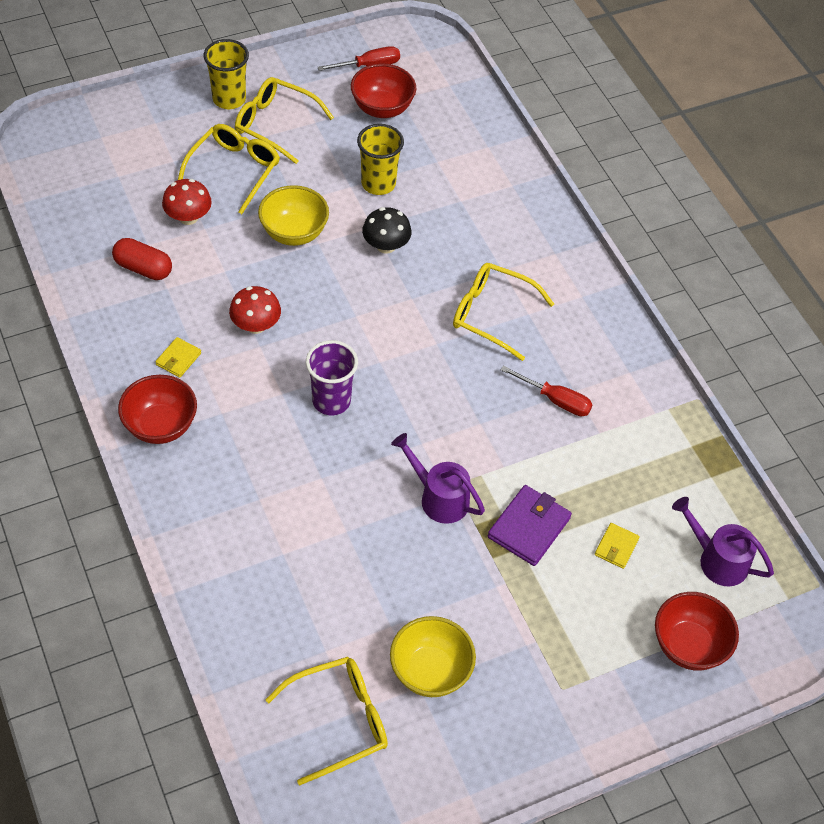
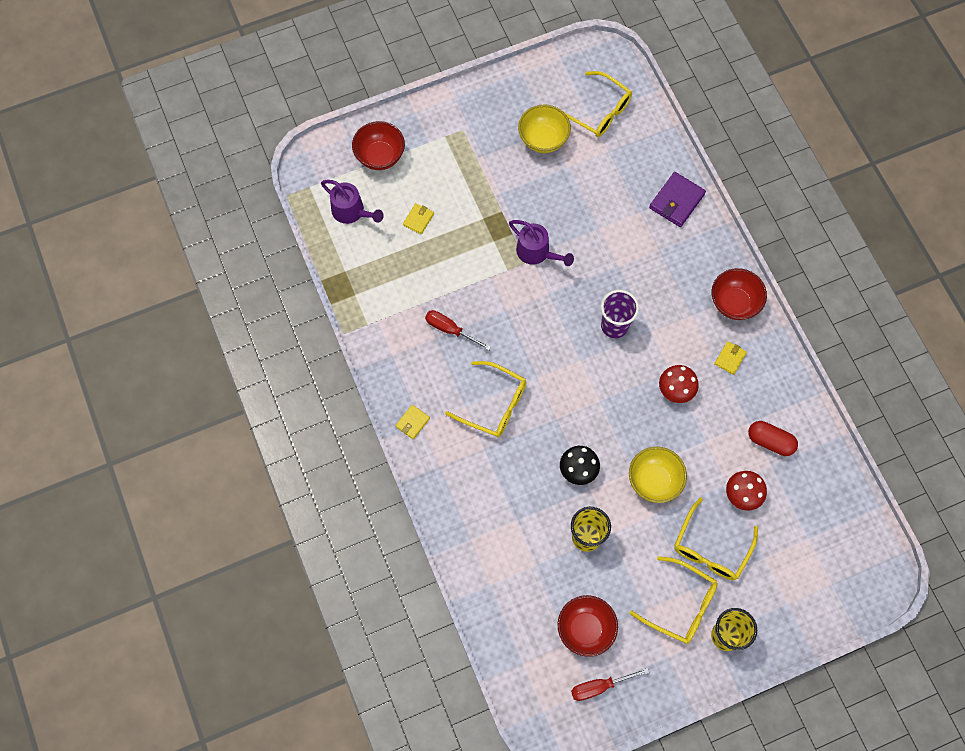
camera: 175 degrees left, 15 degrees up
(338, 721) = (598, 111): yellow glasses -> yellow glasses turned 120 degrees counterclockwise
(529, 527) = (476, 232): purple wallet -> purple wallet (676, 201)
(593, 298) = (412, 422): none -> yellow wallet

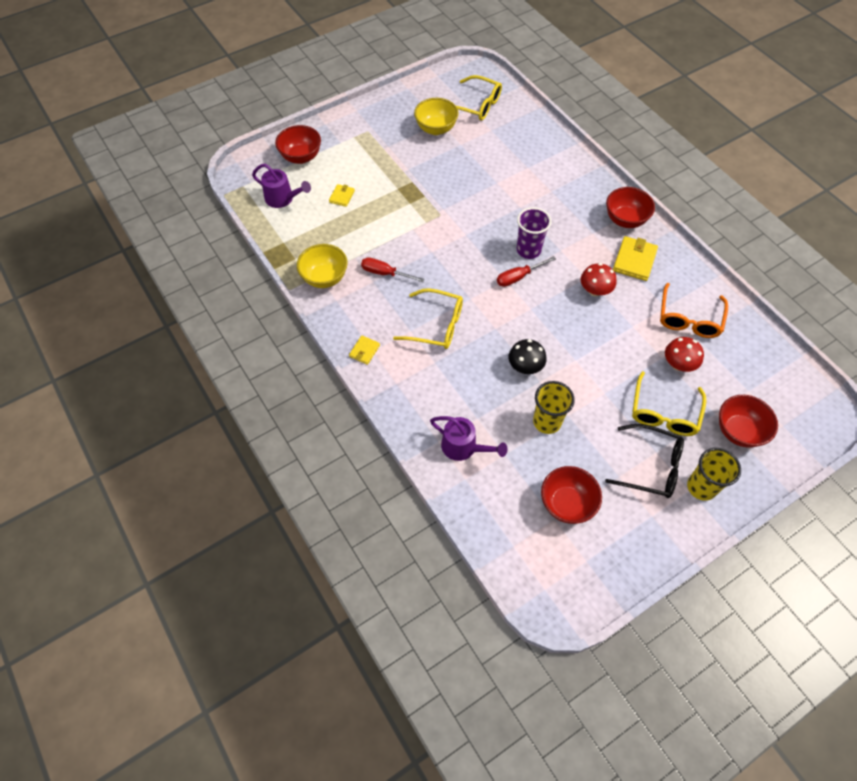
camera: 10 degrees left, 10 degrees down
(537, 253) = (449, 206): purple watering can -> purple watering can (464, 447)
(599, 686) = (594, 555): red screwdriver -> red screwdriver (518, 277)
(654, 481) = (596, 365): yellow bowl -> yellow bowl (324, 278)
(676, 201) = (556, 156): purple wallet -> none
(680, 604) = (650, 466): yellow glasses -> black glasses
(730, 358) = (634, 260): yellow wallet -> yellow wallet, size x1.77
(770, 441) = (689, 318): red capsule -> orange glasses
(783, 582) = (738, 431): none -> red bowl

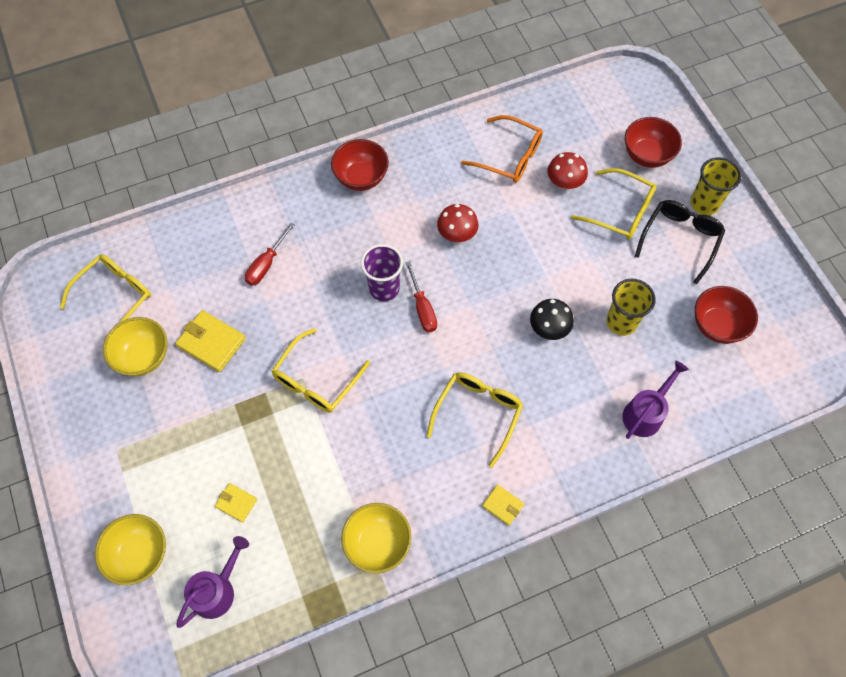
camera: 80 degrees left, 5 degrees up
(301, 157) = (140, 554): red bowl -> yellow bowl
(385, 273) = (385, 463): red screwdriver -> red screwdriver (266, 264)
(441, 223) = (317, 379): none -> yellow glasses
(634, 260) = (422, 185): yellow wallet -> yellow wallet (211, 342)

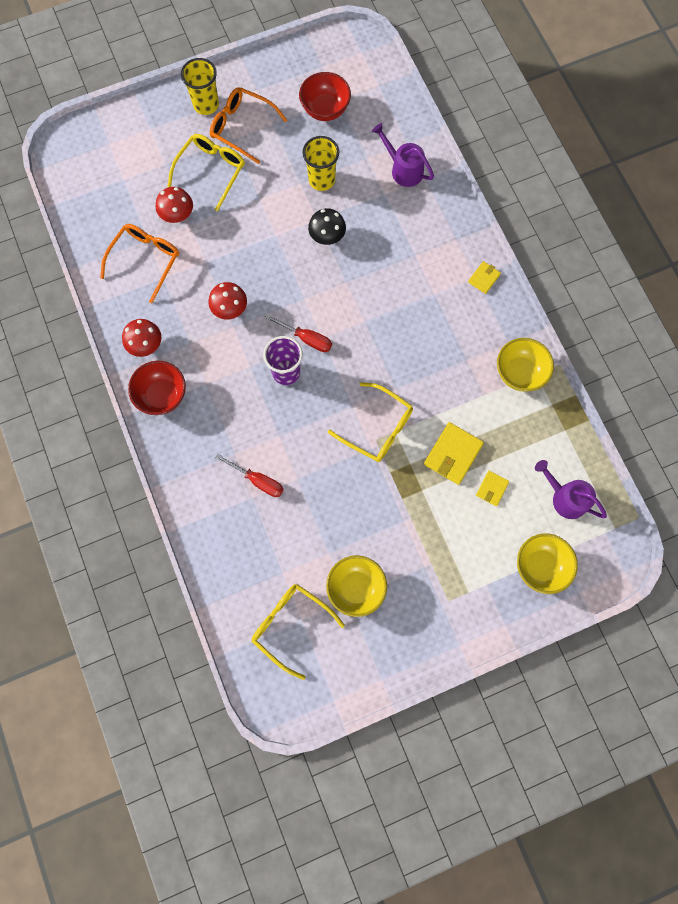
camera: 90 degrees left, 10 degrees up
(211, 342) = (341, 525): yellow wallet -> yellow wallet (453, 454)
(416, 161) = (145, 345): none -> red mushroom
(422, 308) = (306, 338): red screwdriver -> red screwdriver turned 45 degrees clockwise
(477, 414) = (407, 295): yellow glasses -> none
(647, 155) = (151, 145): red bowl -> none
(680, 240) = (242, 128): black glasses -> orange glasses

